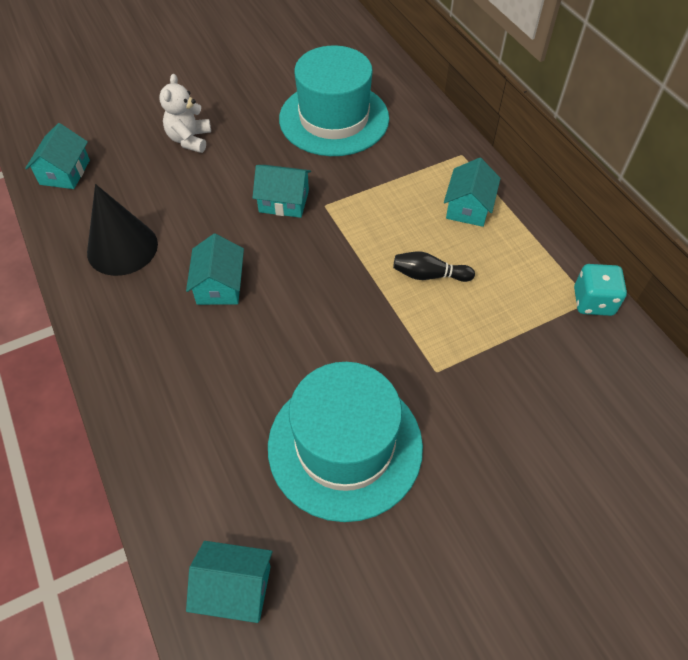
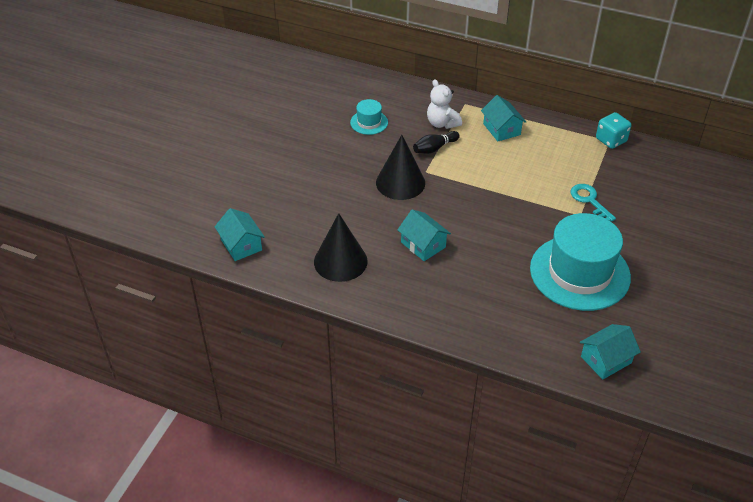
camera: 40 degrees left, 10 degrees down
(189, 139) = (296, 182): white teddy bear -> white teddy bear (442, 123)
(284, 201) = (400, 182): turquoise house -> black cone
(334, 118) = (369, 122): turquoise hat -> turquoise hat, size x0.45
(429, 275) = (523, 174): black bowling pin -> black bowling pin (434, 148)
(470, 362) = (589, 201): none -> turquoise key

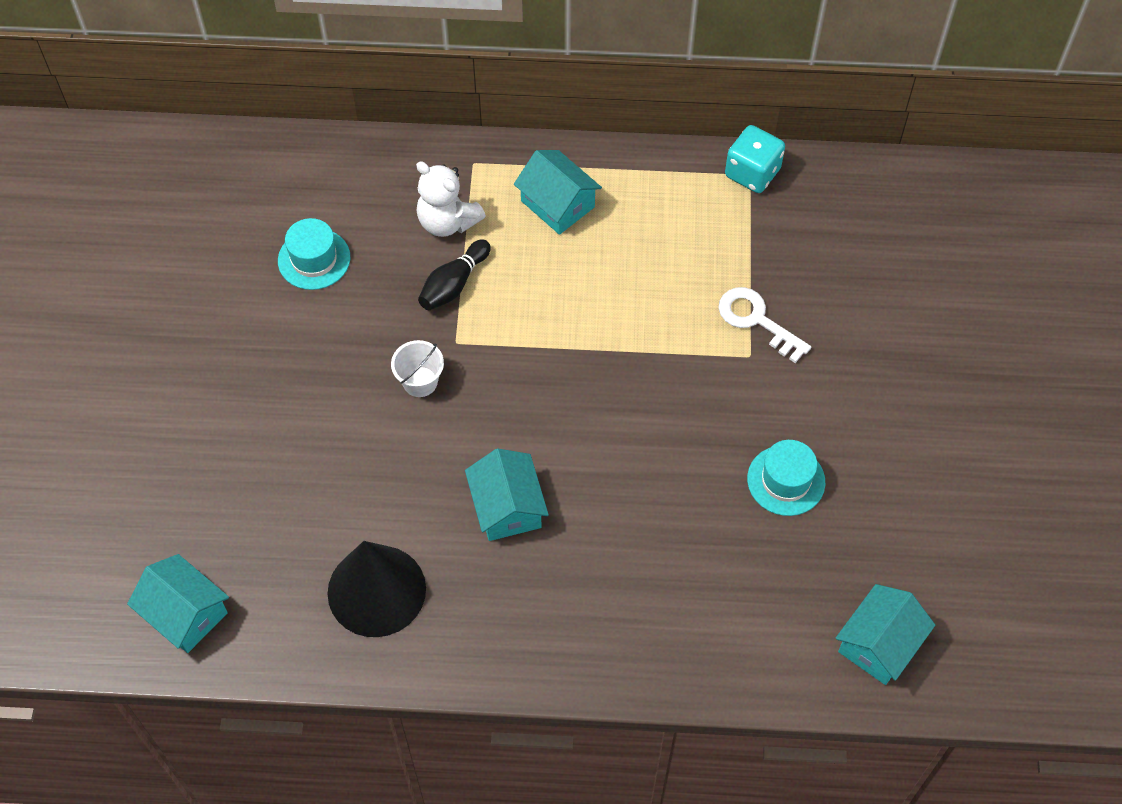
camera: 20 degrees left, 15 degrees up
(400, 182) = (420, 381): black cone -> white bucket
(423, 245) = (507, 507): turquoise house -> turquoise house turned 45 degrees clockwise
(579, 273) = (786, 480): turquoise hat -> turquoise hat, size x0.45
(589, 201) = (756, 320): turquoise key -> white key

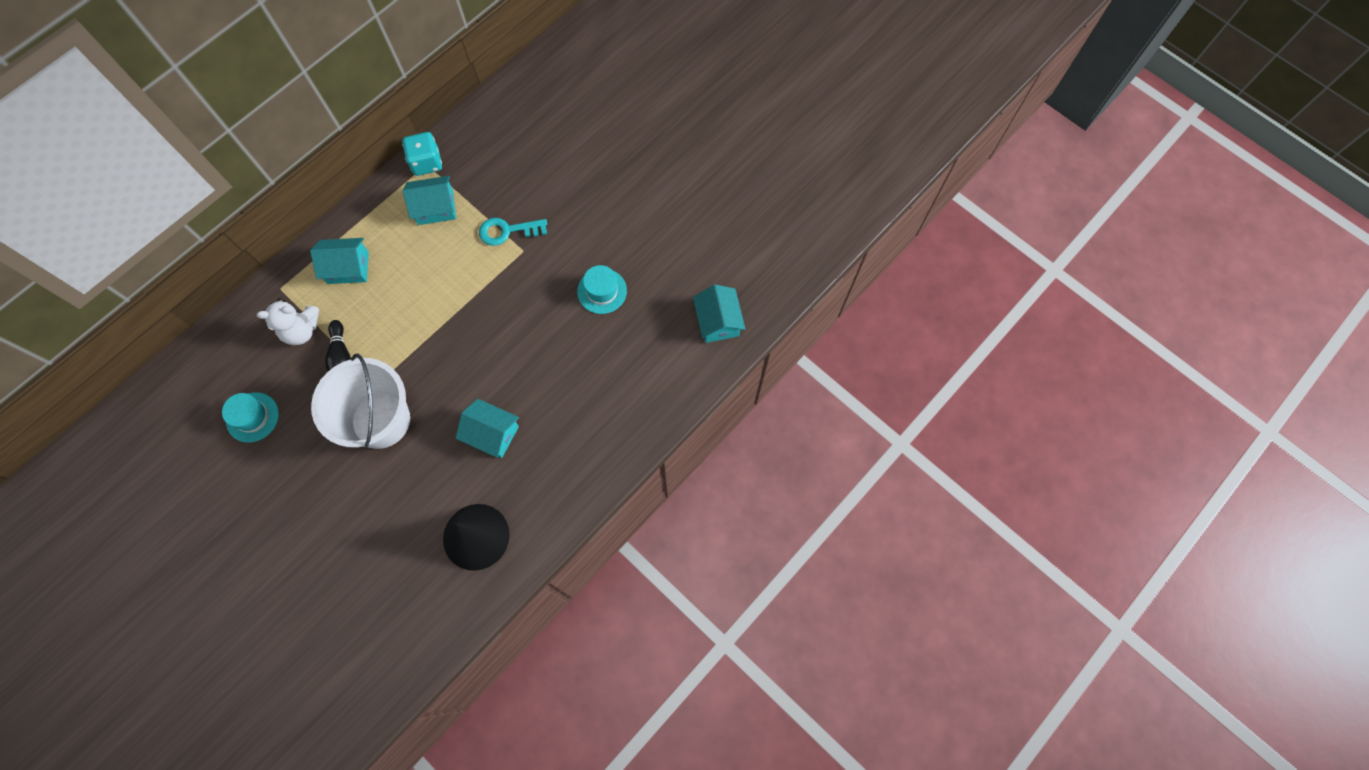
camera: 50 degrees left, 10 degrees up
(185, 613) = (395, 649): turquoise house -> turquoise house (435, 208)
(420, 381) = (380, 420): white bucket -> white bucket, size x2.43
(756, 320) = (507, 231): white key -> turquoise key

